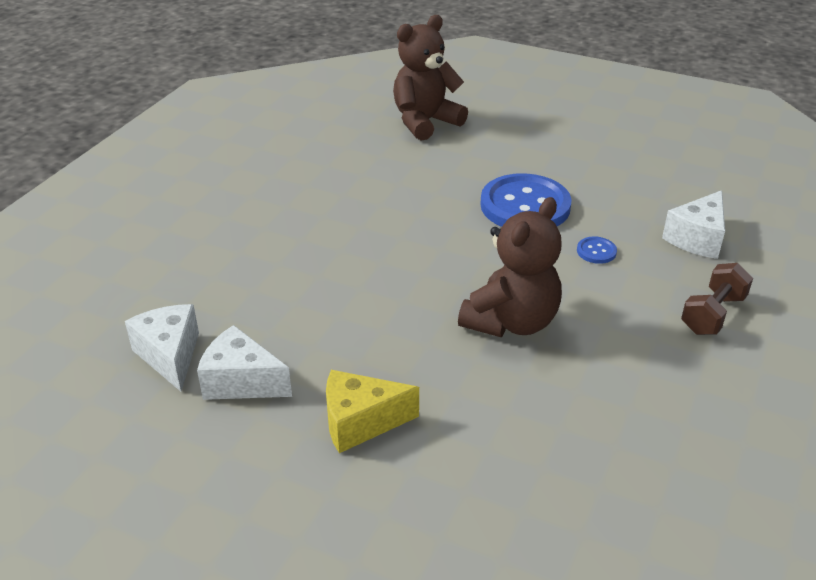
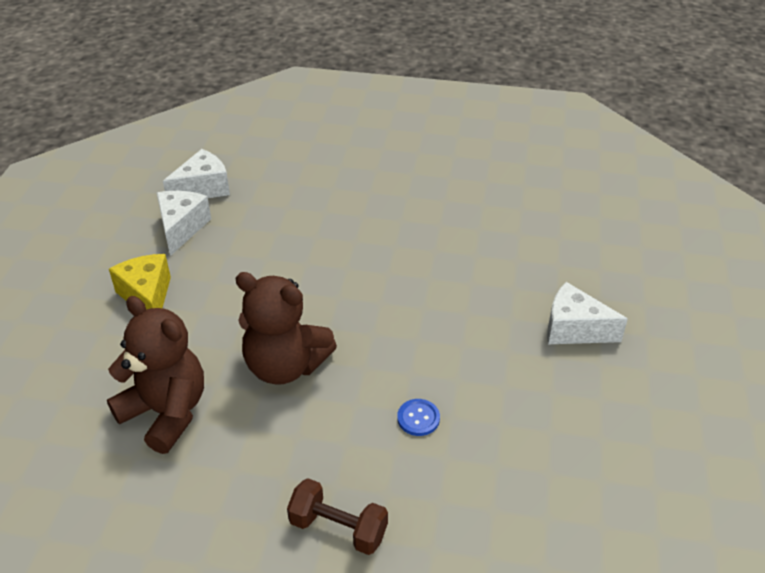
camera: 75 degrees right, 5 degrees up
(425, 122) = (603, 251): brown teddy bear -> brown teddy bear (166, 412)
(525, 206) = (479, 351): blue button -> none
(697, 238) = (479, 511): white cheese -> white cheese (574, 329)

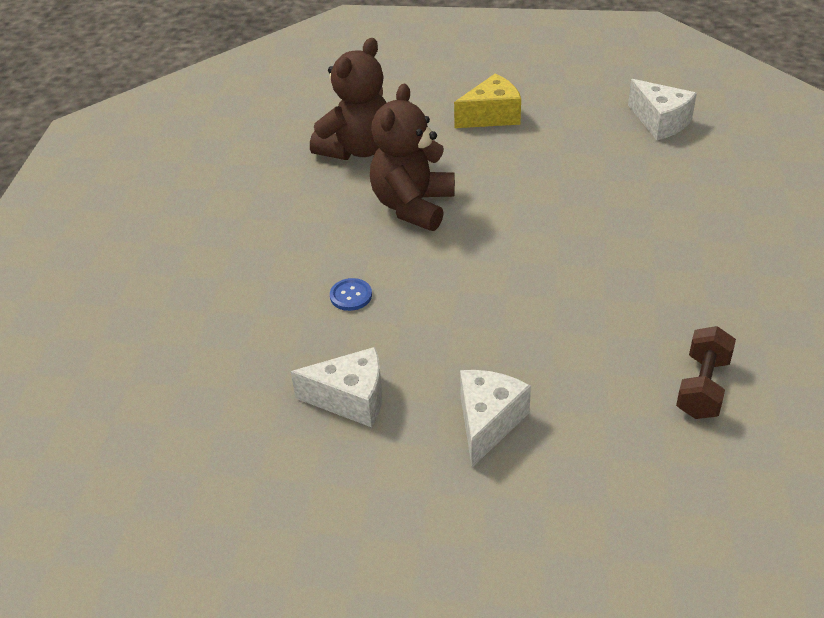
camera: 90 degrees right, 0 degrees up
(181, 228) = (592, 119): white cheese -> white cheese (351, 399)
(338, 528) = (235, 254): brown dumbbell -> brown dumbbell (702, 387)

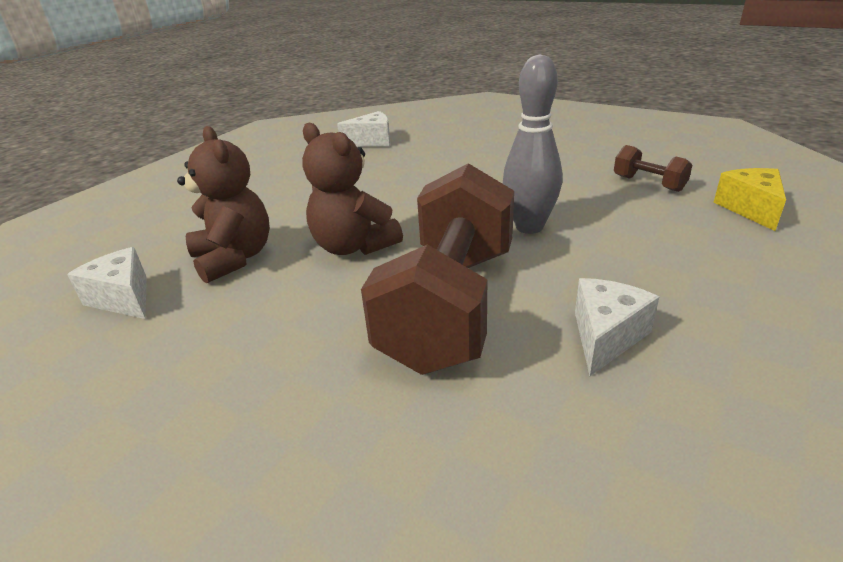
camera: 65 degrees left, 10 degrees down
(351, 296) = (450, 306): blue button -> brown dumbbell
(488, 423) = (662, 268): white cheese -> white cheese (124, 298)
(491, 116) = (282, 190): yellow cheese -> yellow cheese (750, 209)
(519, 309) = (529, 227): none -> grey bowling pin

